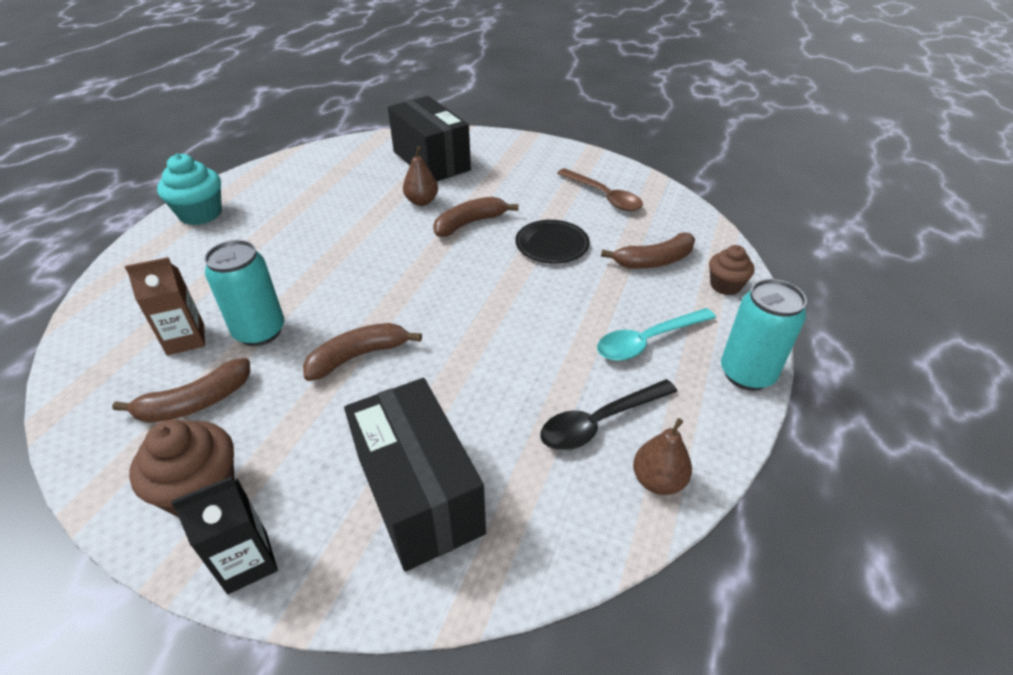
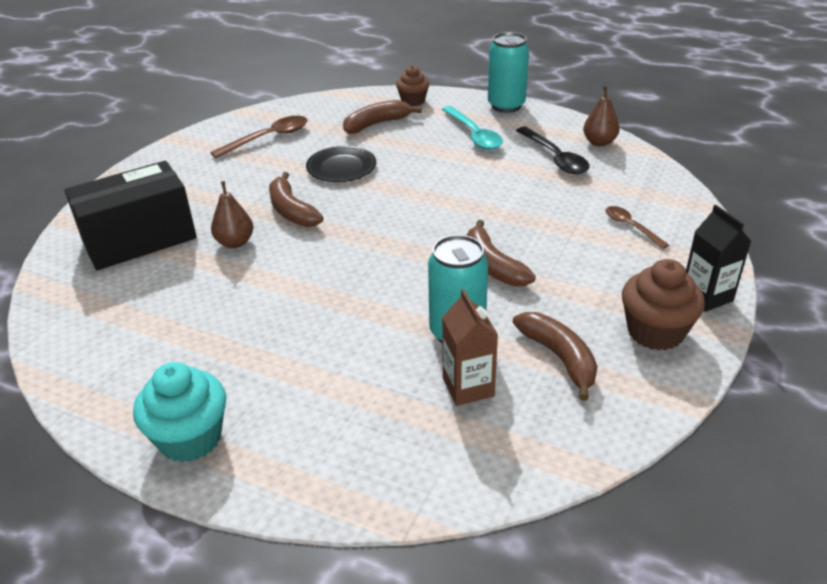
camera: 85 degrees left, 5 degrees down
(419, 494) = (631, 227): black box -> brown spoon
(654, 261) = (377, 124): brown banana -> brown banana turned 105 degrees counterclockwise

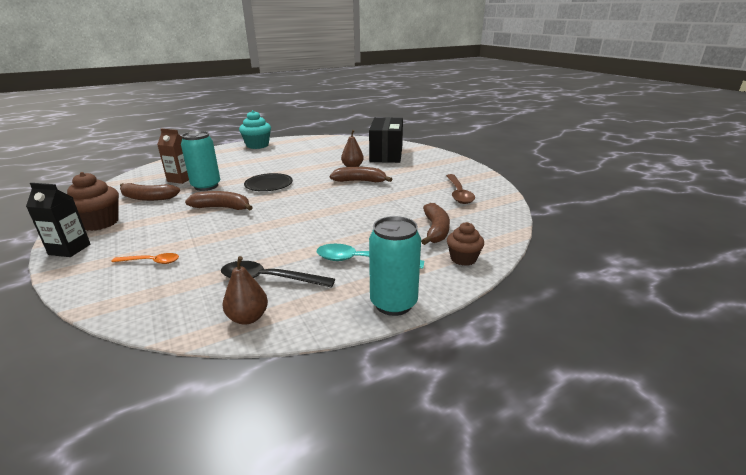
camera: 125 degrees right, 10 degrees down
(341, 167) = (387, 202): black plate -> black plate (268, 184)
(631, 227) = (151, 262): brown spoon -> orange spoon

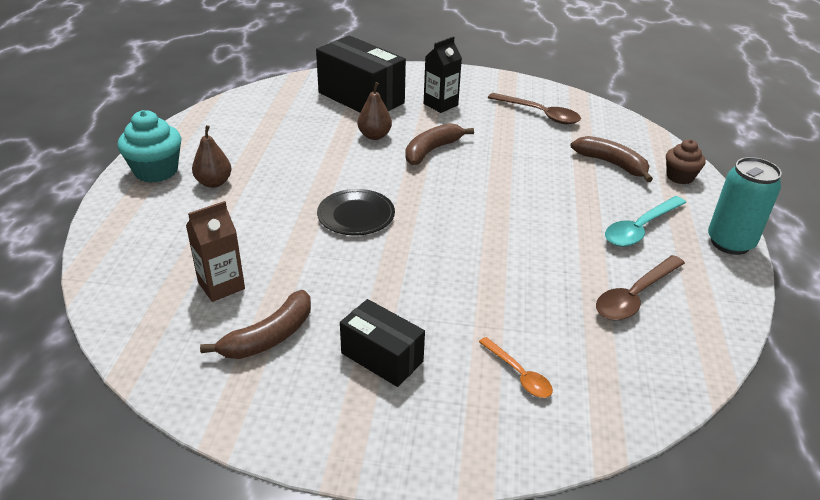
camera: 55 degrees left, 10 degrees up
(69, 249) = (403, 451): black carton -> black carton (440, 104)
(100, 223) = (325, 406): brown cupcake -> none
(146, 224) = (382, 357): none -> black box
(151, 262) = (518, 374): orange spoon -> orange spoon turned 105 degrees clockwise
(206, 186) = (291, 269): turquoise can -> none
(222, 208) = (398, 276): brown banana -> none
(248, 318) = (702, 331): brown pear -> brown pear (214, 183)
(269, 279) = (635, 296): black spoon -> brown spoon

